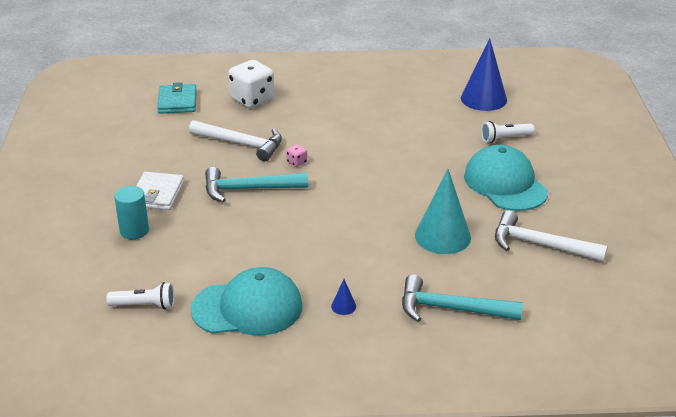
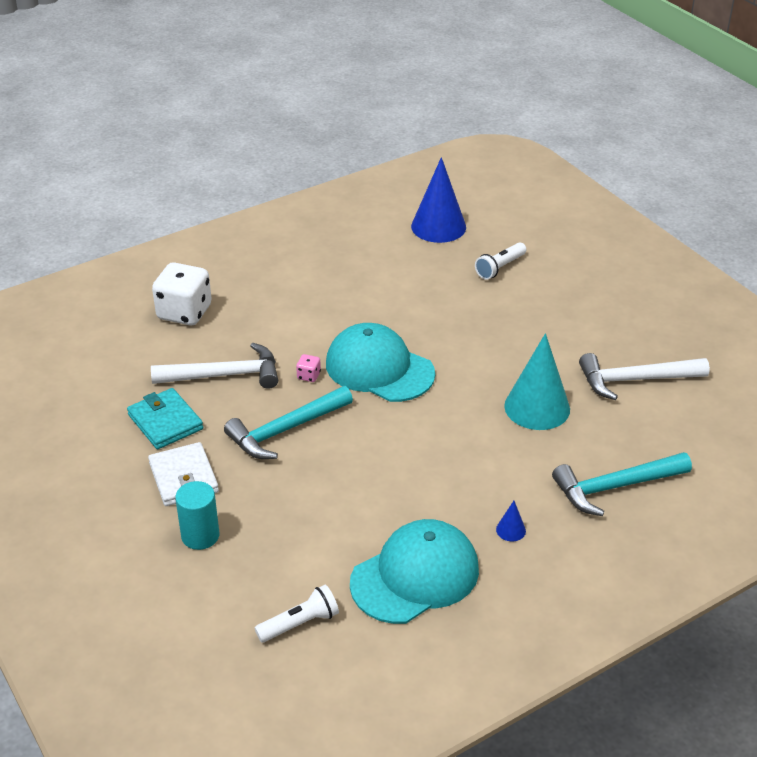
camera: 30 degrees left, 5 degrees up
(177, 102) = (95, 346): turquoise wallet -> turquoise wallet (165, 422)
(505, 184) = (545, 322): turquoise cap -> turquoise cap (379, 368)

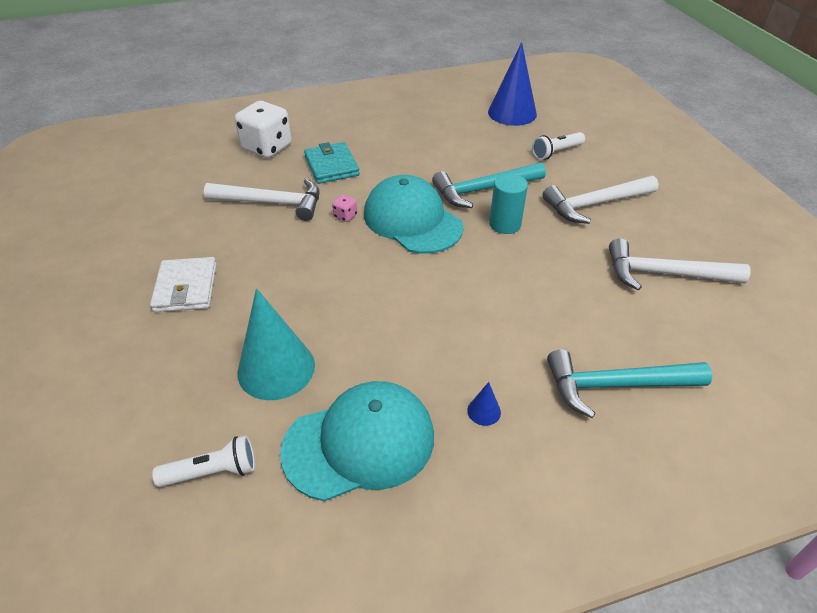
camera: 15 degrees right, 5 degrees up
(165, 422) = (199, 234): turquoise wallet -> turquoise wallet (331, 166)
(200, 536) = (168, 349): turquoise cylinder -> turquoise cylinder (505, 224)
(286, 430) = (301, 261): turquoise hammer -> turquoise hammer (484, 190)
(537, 407) = (553, 283): turquoise cone -> turquoise cone (276, 368)
(554, 320) = (595, 204): none -> white hammer

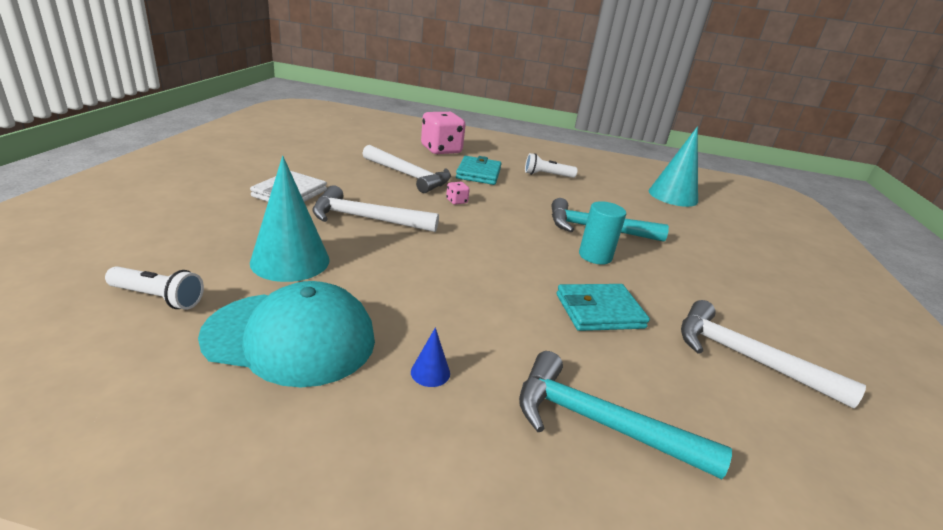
camera: 25 degrees right, 15 degrees down
(267, 148) = (441, 150): white dice -> pink dice
(412, 220) = (510, 223): turquoise cap -> none
(512, 113) = (673, 196): blue cone -> turquoise cone
(548, 284) = (599, 311): none -> turquoise wallet
(556, 152) = (695, 231): white flashlight -> white flashlight (547, 175)
(595, 204) = (706, 277): white hammer -> white hammer (367, 219)

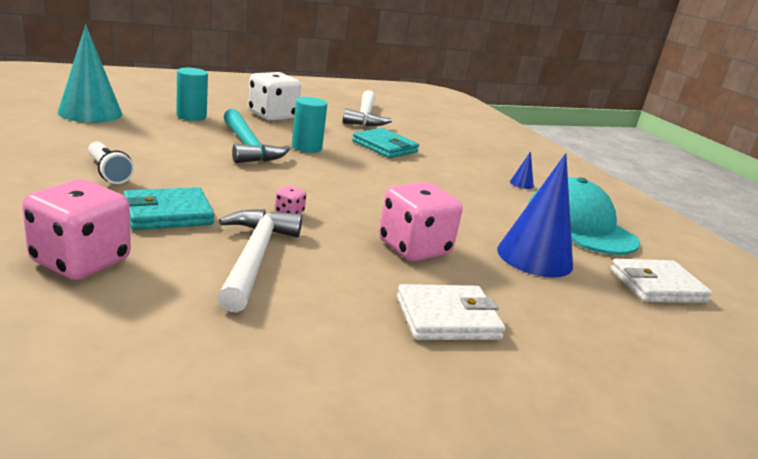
camera: 125 degrees left, 5 degrees down
(158, 298) = (657, 286): white flashlight -> white wallet
(290, 261) = (534, 257): turquoise cone -> blue cone
(367, 219) = (414, 248): white hammer -> pink dice
(600, 423) = (475, 147): turquoise hammer -> none
(682, 229) = (191, 116): none -> turquoise cylinder
(707, 274) = (272, 116): none -> white dice

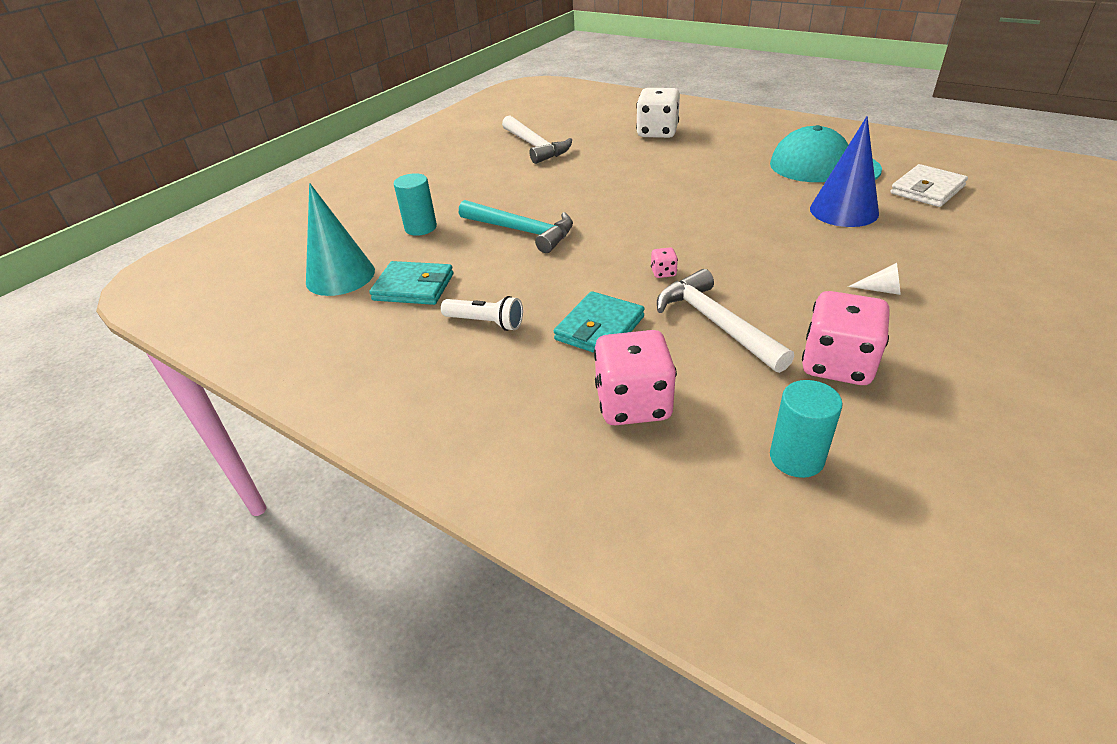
camera: 25 degrees left, 15 degrees up
(272, 116) = (474, 188): white dice -> white dice (657, 132)
(306, 147) = (559, 205): turquoise cylinder -> turquoise cylinder (796, 458)
(385, 147) = (604, 170): turquoise wallet -> turquoise wallet (414, 287)
(414, 248) = (778, 250): pink dice -> pink dice (837, 364)
(447, 318) = (881, 290): white wallet -> white cone
(521, 184) = (737, 150): blue cone -> none

